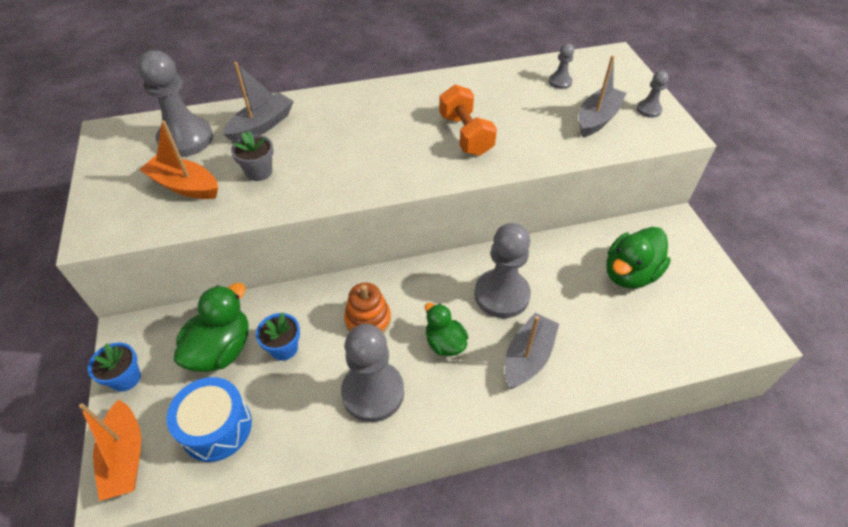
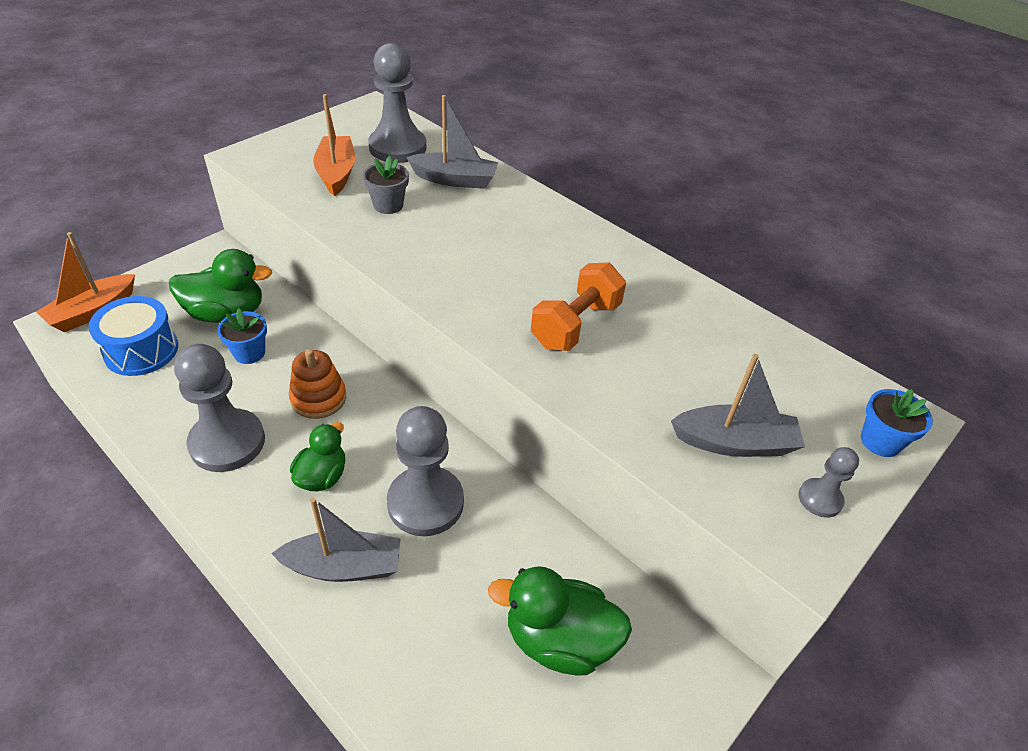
camera: 55 degrees right, 5 degrees down
(126, 378) = (169, 273): blue flower pot -> blue flower pot (880, 441)
(560, 82) = (774, 377): grey pawn -> none

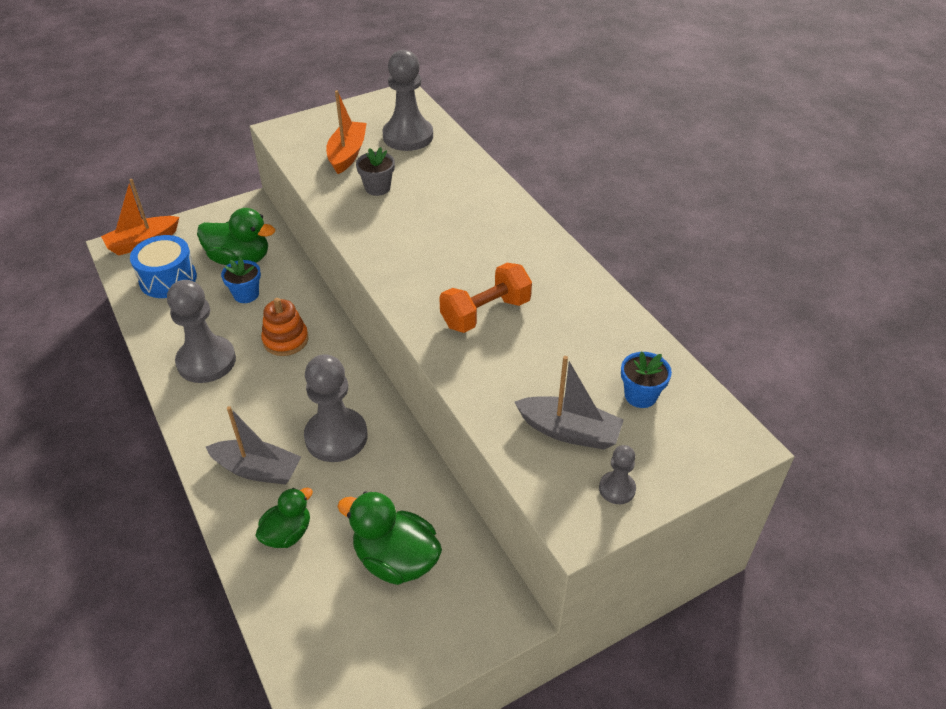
camera: 20 degrees right, 0 degrees up
(322, 476) = (266, 401): green duck -> green duck (287, 533)
(455, 180) = (444, 172): grey boat -> none
(880, 441) = (700, 456): blue flower pot -> blue flower pot (640, 395)

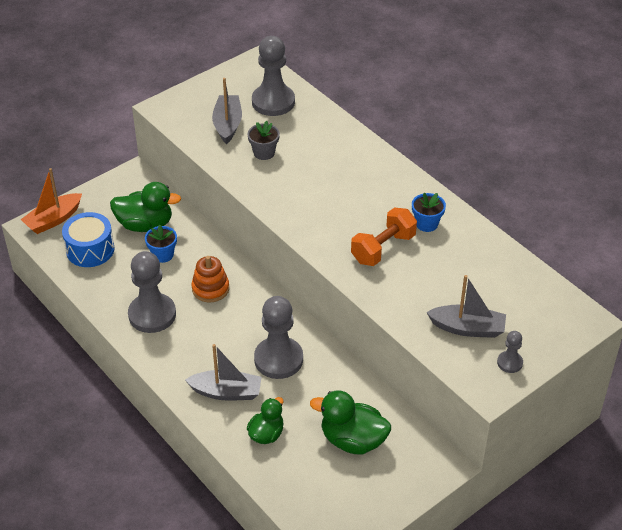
camera: 10 degrees left, 0 degrees up
(347, 154) = (227, 124): orange boat -> grey boat
(640, 395) = (512, 296): blue flower pot -> blue flower pot (426, 224)

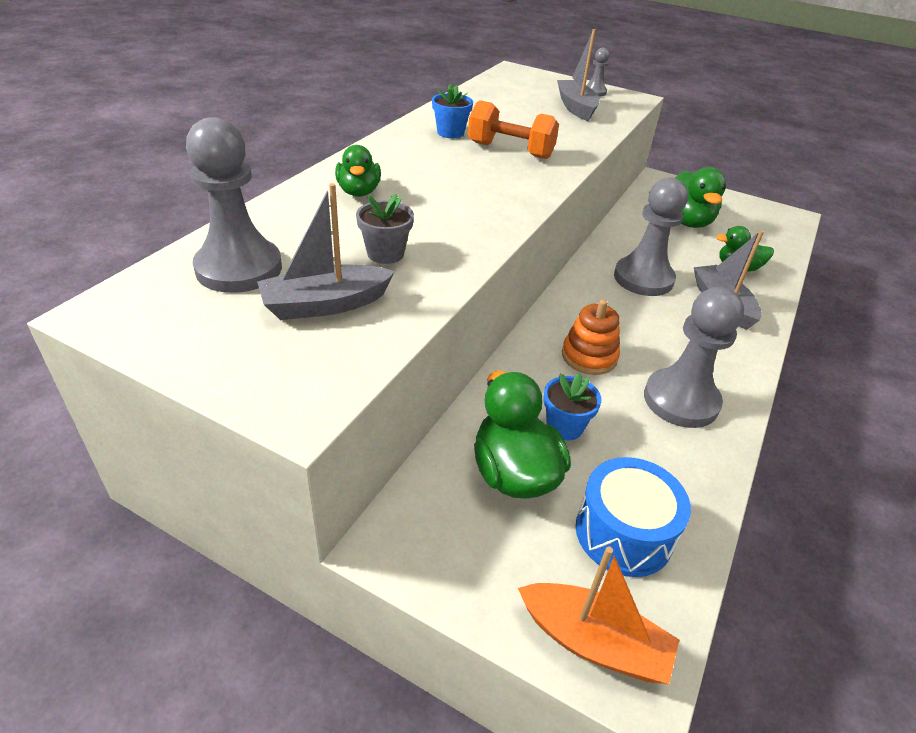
camera: 115 degrees left, 5 degrees down
(341, 156) = (359, 192): none -> green duck

